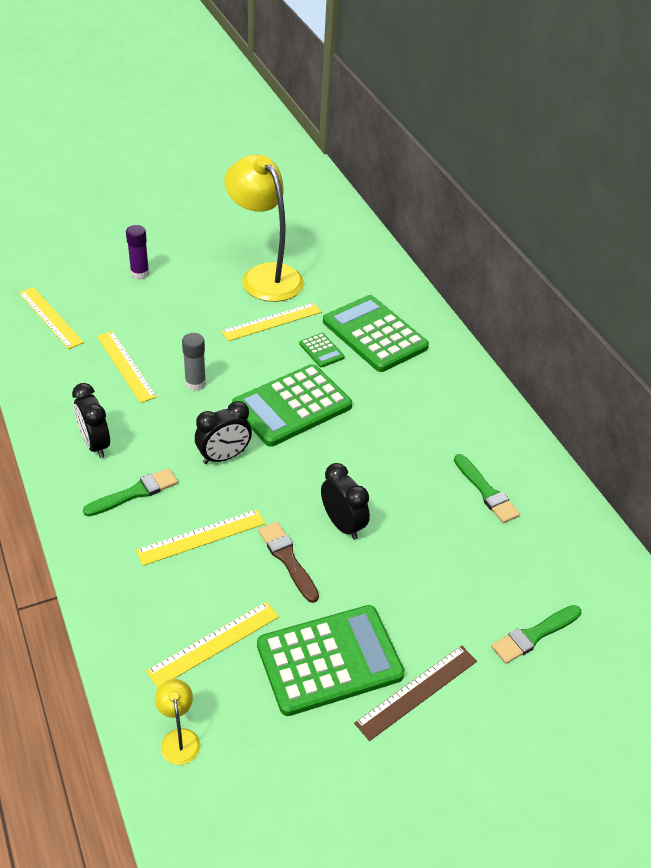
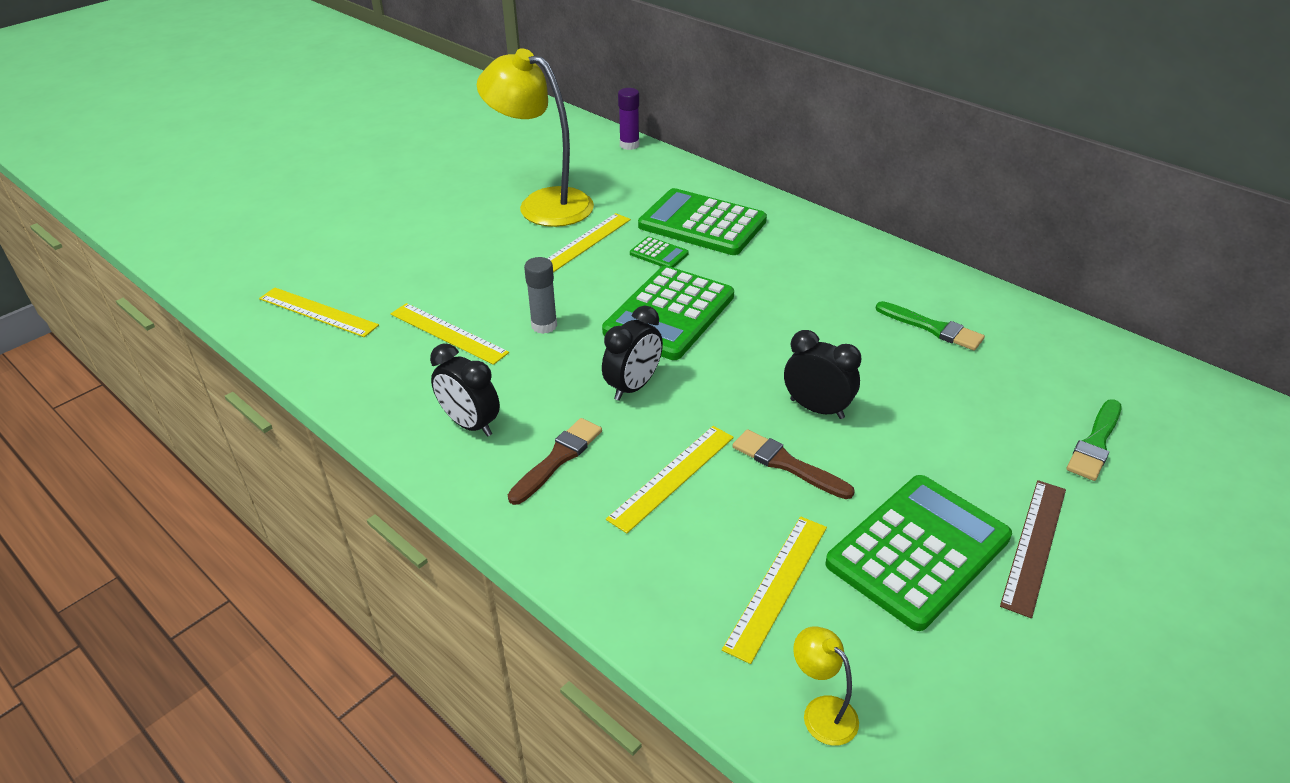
camera: 20 degrees left, 5 degrees down
(135, 493) = (558, 458): green brush -> brown brush
(140, 273) = (397, 240): purple glue stick -> purple glue stick (629, 145)

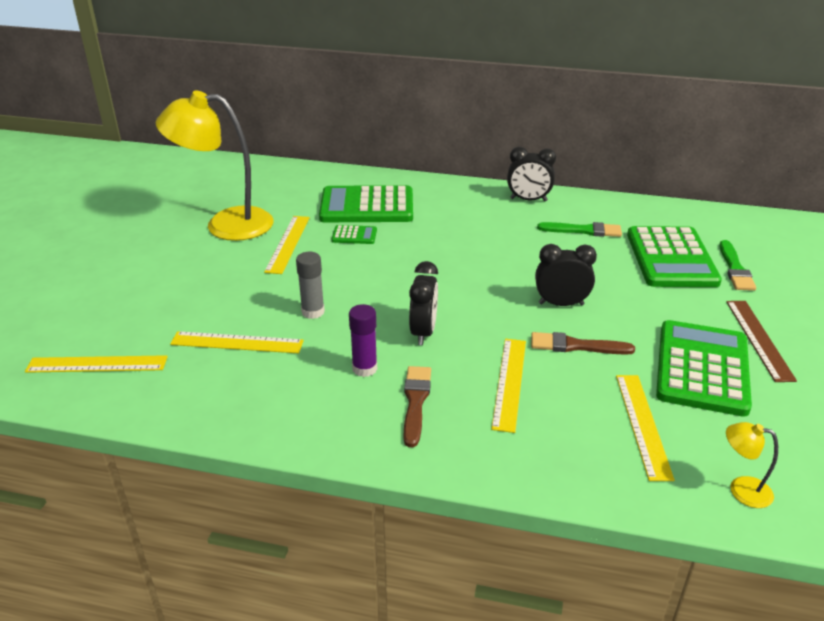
camera: 30 degrees left, 5 degrees down
(470, 424) = (322, 403): black clock -> black clock (528, 200)
(629, 145) = (257, 165): purple glue stick -> purple glue stick (364, 368)
(669, 314) = (401, 274): green calculator -> green calculator (671, 258)

